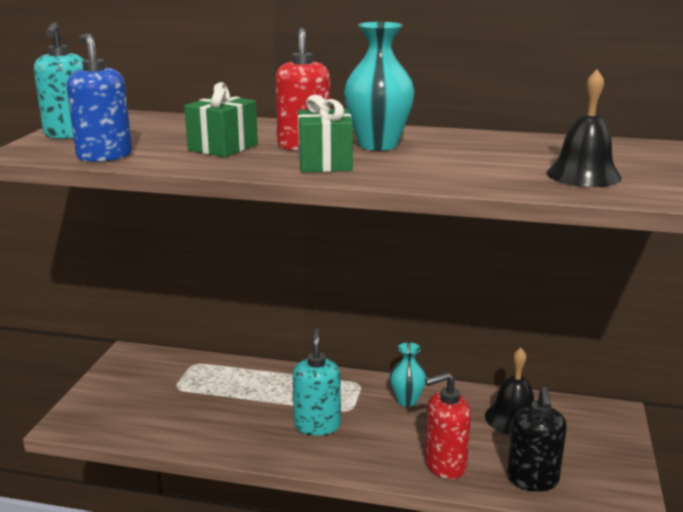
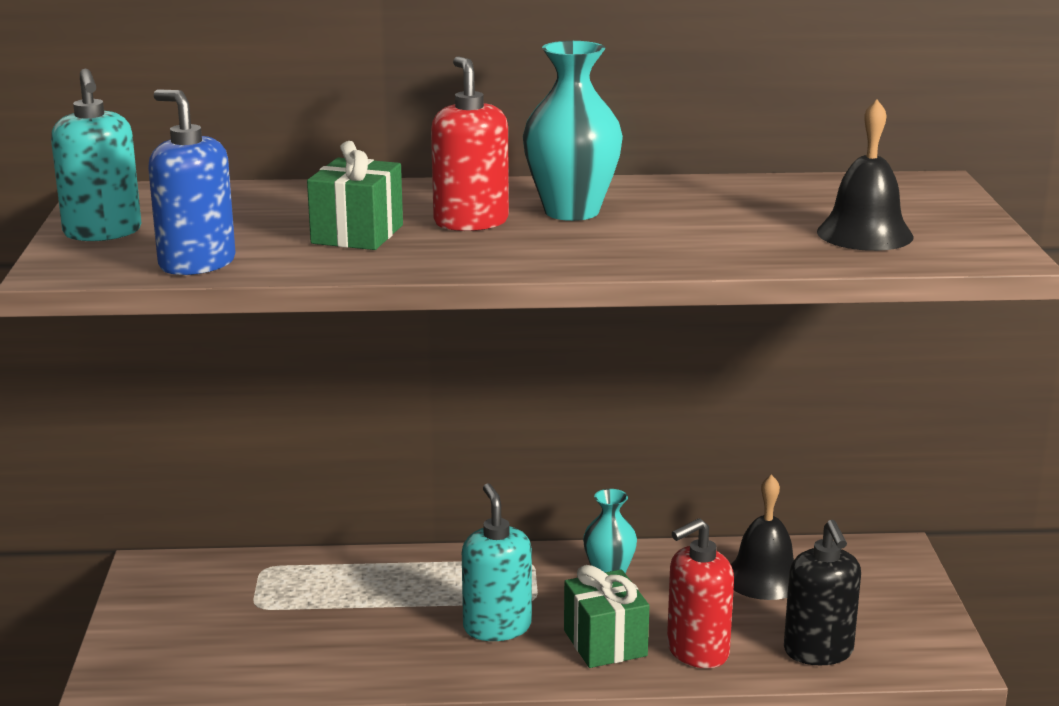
camera: 15 degrees left, 0 degrees up
(325, 163) = (522, 246): green gift -> green gift (605, 643)

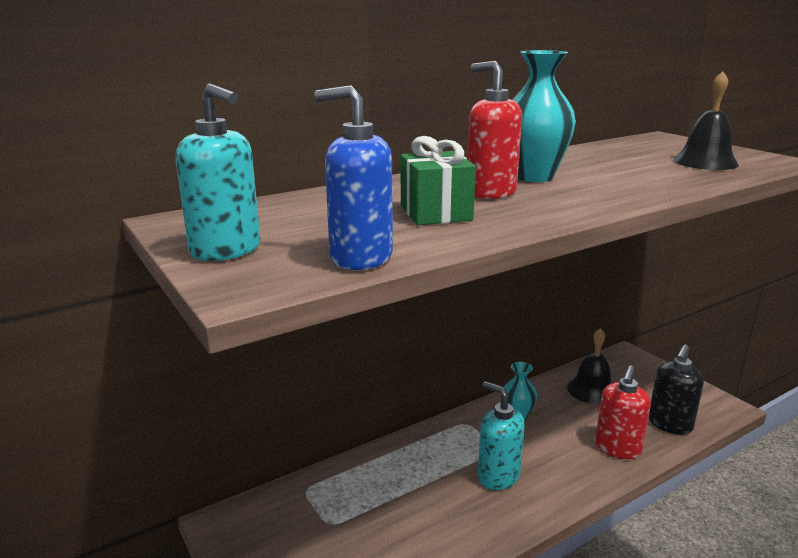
camera: 30 degrees left, 0 degrees up
(605, 643) = (567, 463): green gift -> none
(818, 651) = (670, 424): black soap dispenser -> black soap dispenser turned 75 degrees clockwise

